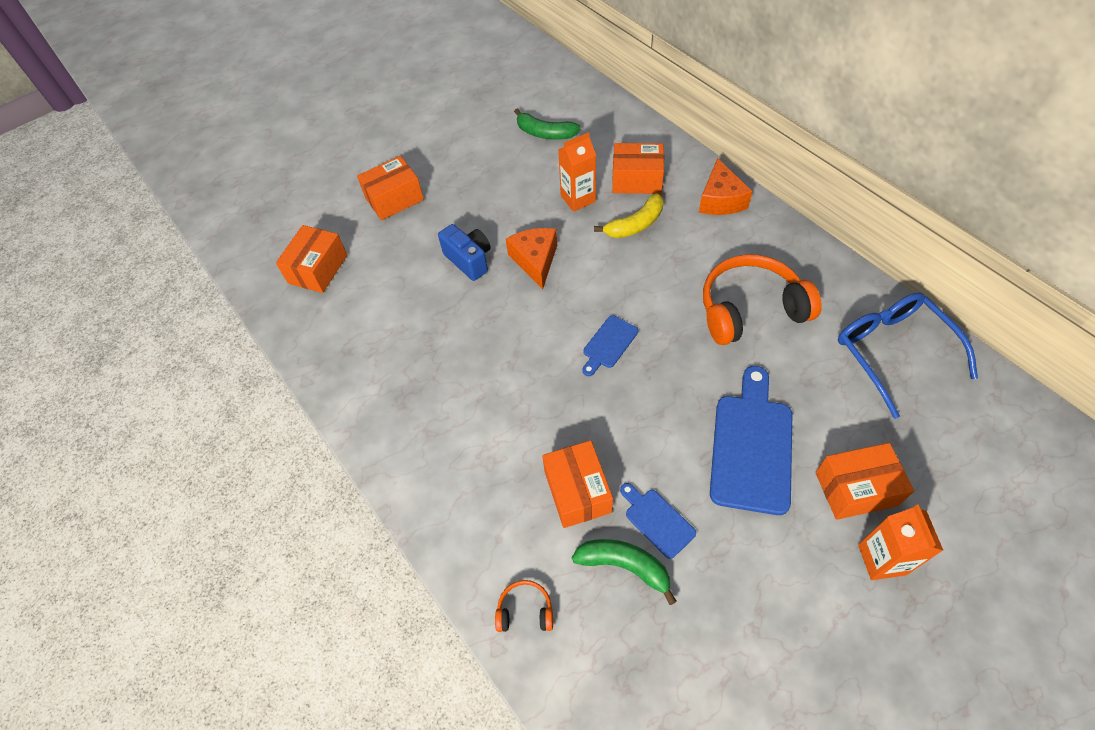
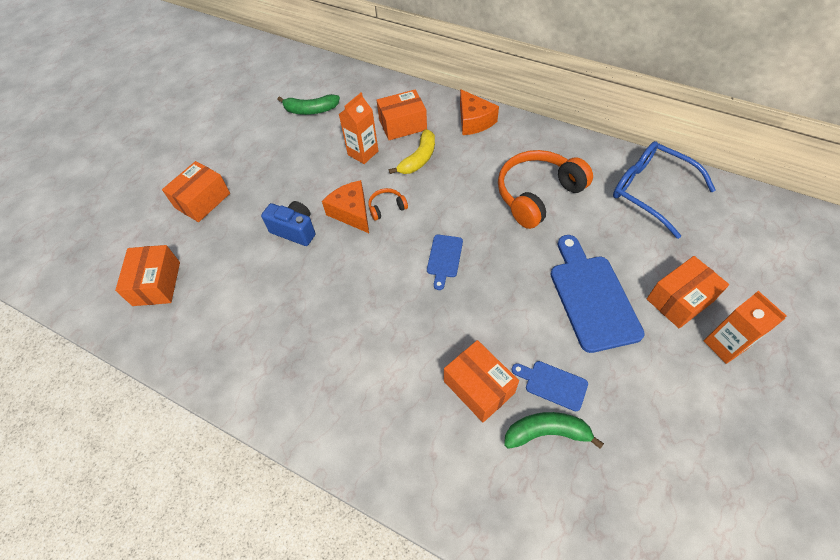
camera: 25 degrees left, 0 degrees up
(525, 610) = (486, 507): orange headphones -> orange headphones (386, 207)

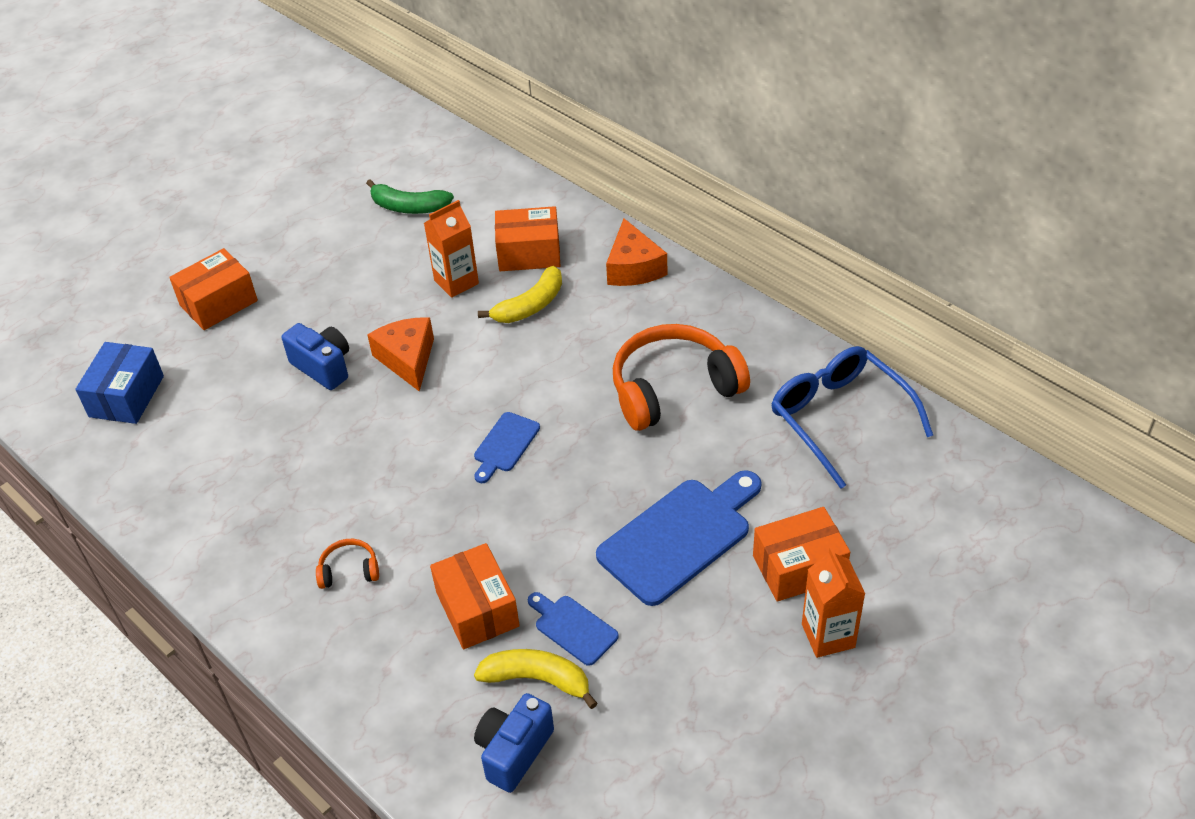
camera: 15 degrees right, 10 degrees down
(156, 283) = (126, 396): orange box -> blue box
(386, 207) = (457, 362): orange headphones -> orange headphones (349, 570)
(546, 432) = (537, 679): green banana -> yellow banana
(556, 498) = (514, 751): none -> blue camera
(592, 297) = (680, 537): blue cutting board -> blue cutting board turned 45 degrees clockwise

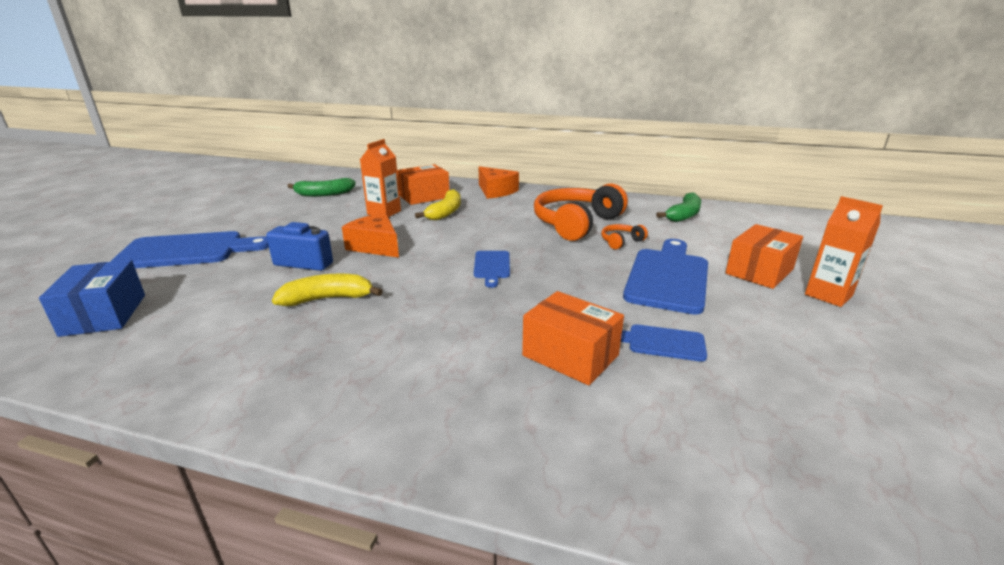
camera: 30 degrees left, 20 degrees down
(218, 303) = (187, 251): orange box -> blue cutting board
(349, 570) = (424, 365): orange headphones -> orange headphones (621, 241)
(514, 751) = (728, 446): blue camera -> none
(537, 679) = (677, 384): yellow banana -> yellow banana (328, 299)
(839, 418) = (684, 215): blue glasses -> green banana

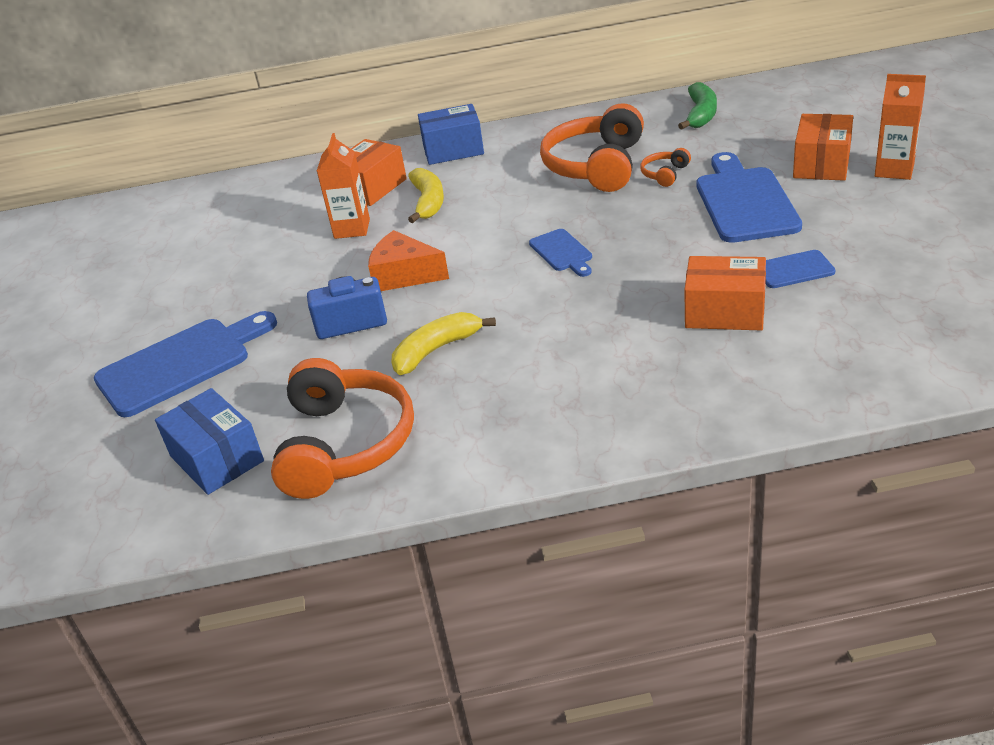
camera: 20 degrees left, 10 degrees up
(180, 339) = (345, 444): none -> orange headphones
(324, 194) = (231, 229): green banana -> none
(496, 191) = (453, 150): orange cheese -> blue box

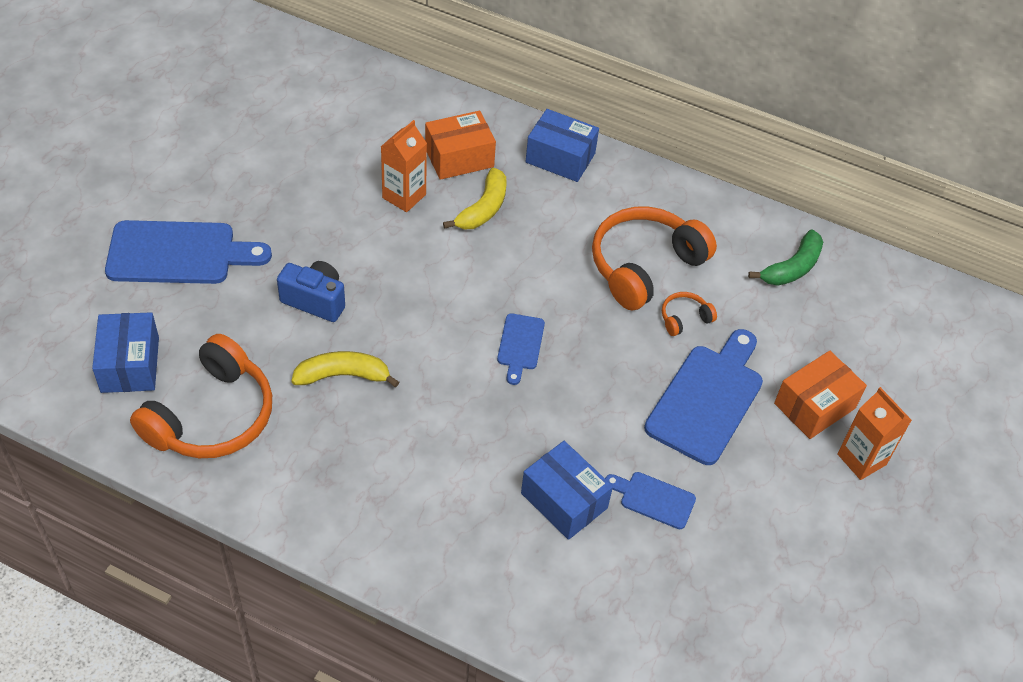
camera: 25 degrees right, 15 degrees up
(404, 275) = (393, 279): orange cheese -> none
(725, 312) = (564, 500): orange box -> blue box

